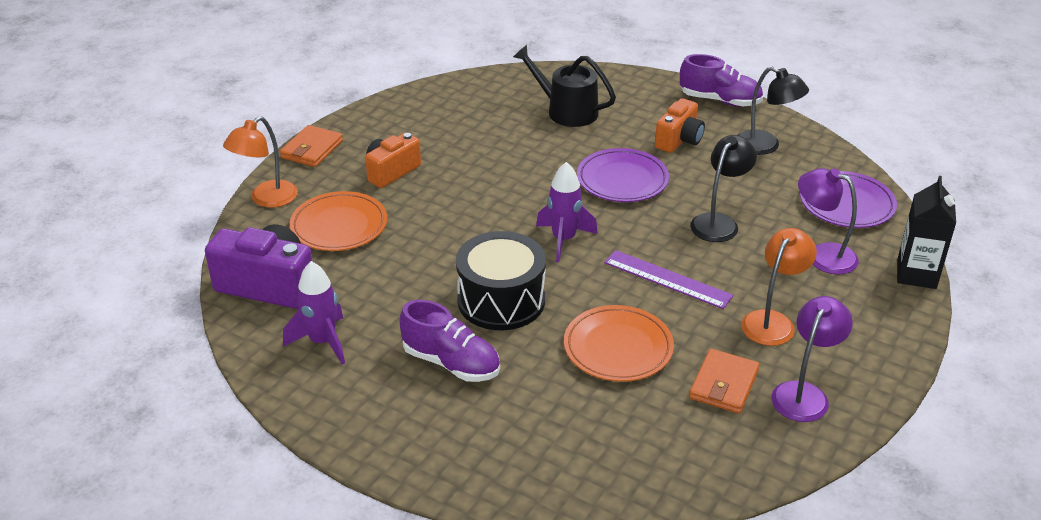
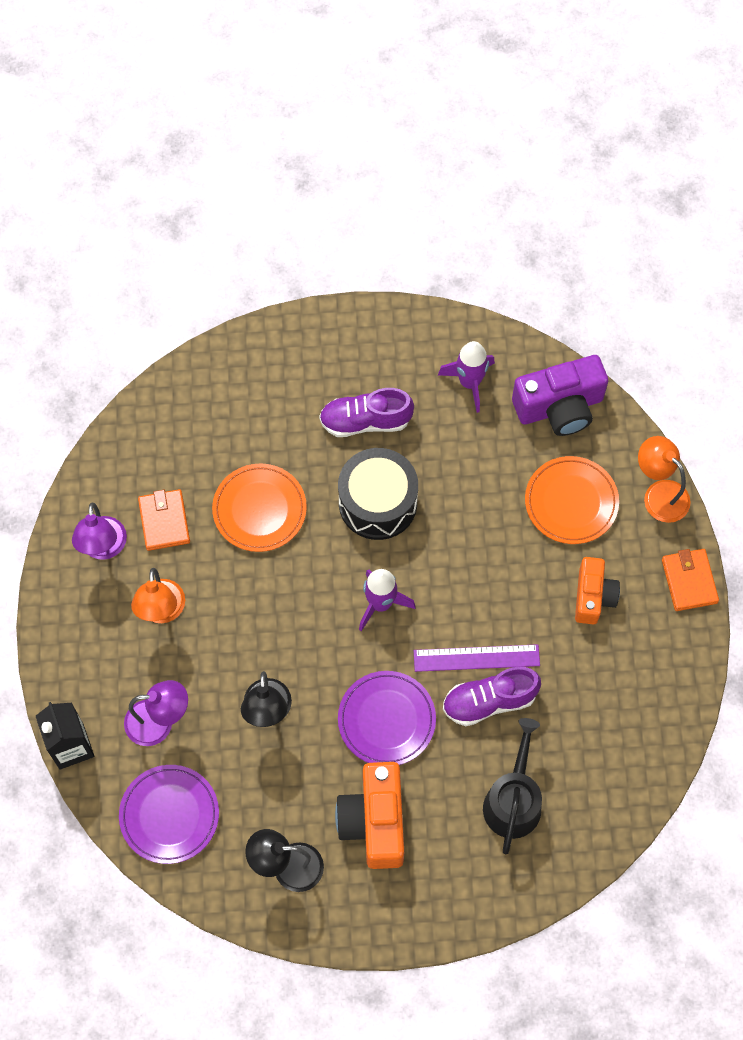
camera: 145 degrees right, 30 degrees up
(266, 199) = (659, 494): orange lamp -> orange lamp turned 45 degrees counterclockwise
(566, 111) = (513, 800): black watering can -> black watering can turned 75 degrees counterclockwise
(667, 279) = (268, 609): purple ruler -> purple ruler (476, 658)
(679, 140) = (374, 821): orange camera -> orange camera, size x1.54
(720, 100) = (376, 926): purple shoe -> purple shoe (489, 701)

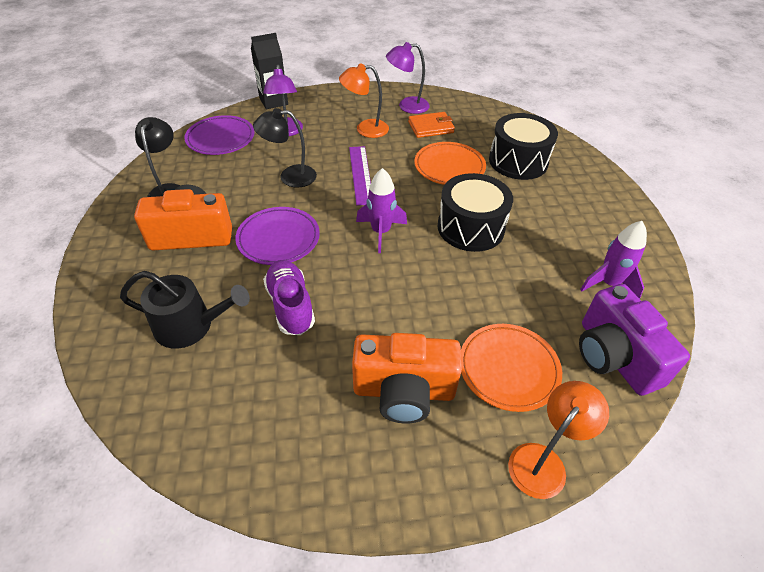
camera: 85 degrees right, 20 degrees down
(253, 423) = (518, 161): none -> black drum
(365, 421) = (542, 218): purple shoe -> none
(476, 658) = (333, 295): purple ruler -> purple ruler (360, 174)
(593, 596) = (404, 391): orange camera -> orange camera, size x1.54
(689, 581) = (436, 498): orange wallet -> none

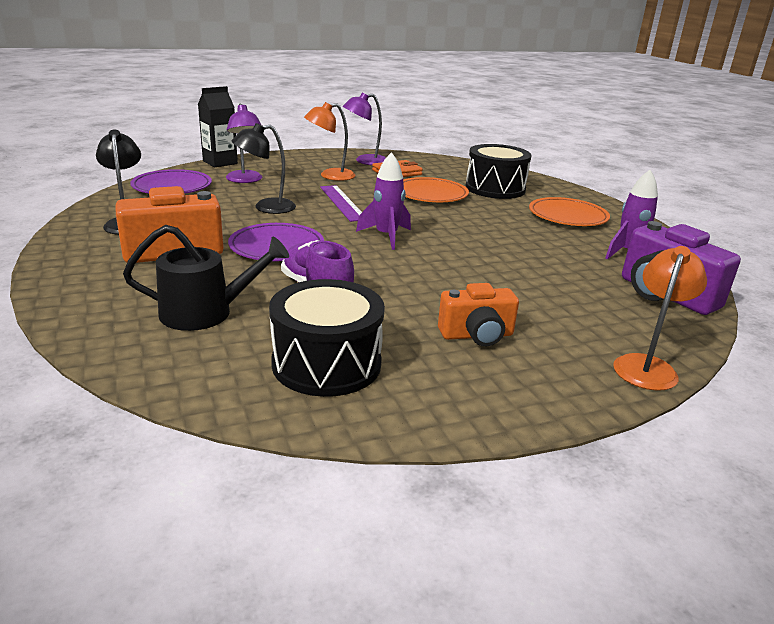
camera: 15 degrees left, 20 degrees down
(404, 391) = (477, 335): orange camera -> orange camera, size x0.65
(470, 227) = (476, 228): black drum -> black drum (326, 363)
(508, 369) = (572, 311): orange plate -> orange plate (567, 216)

